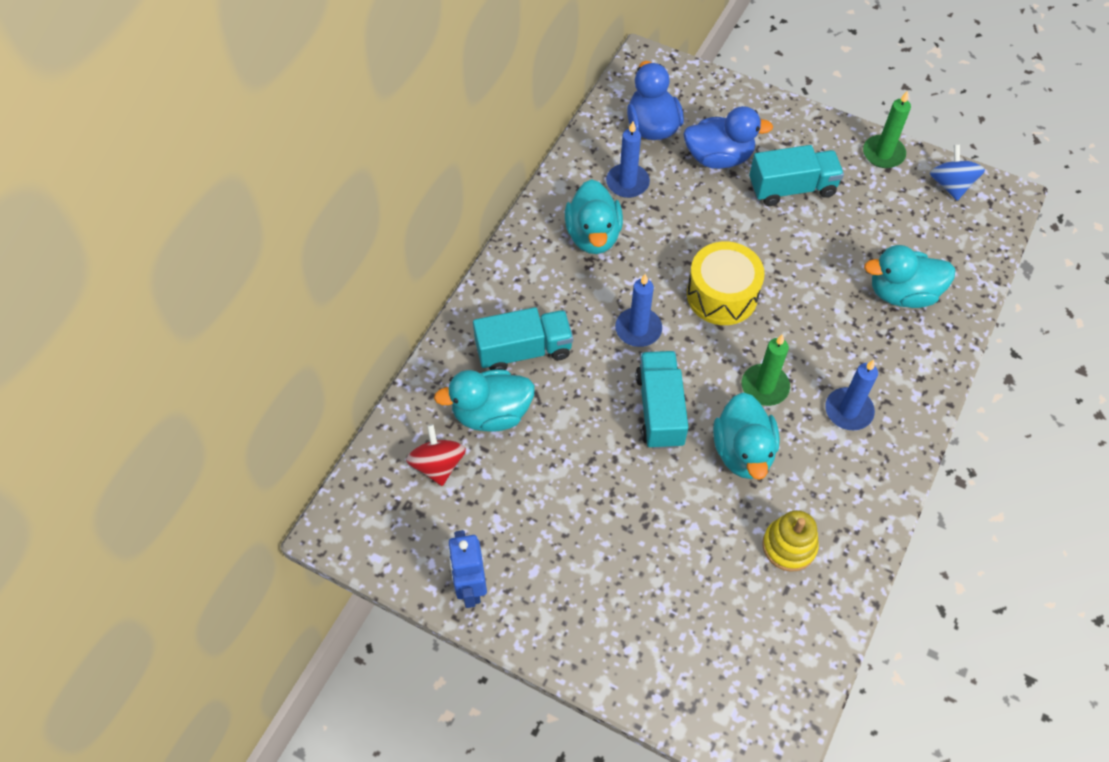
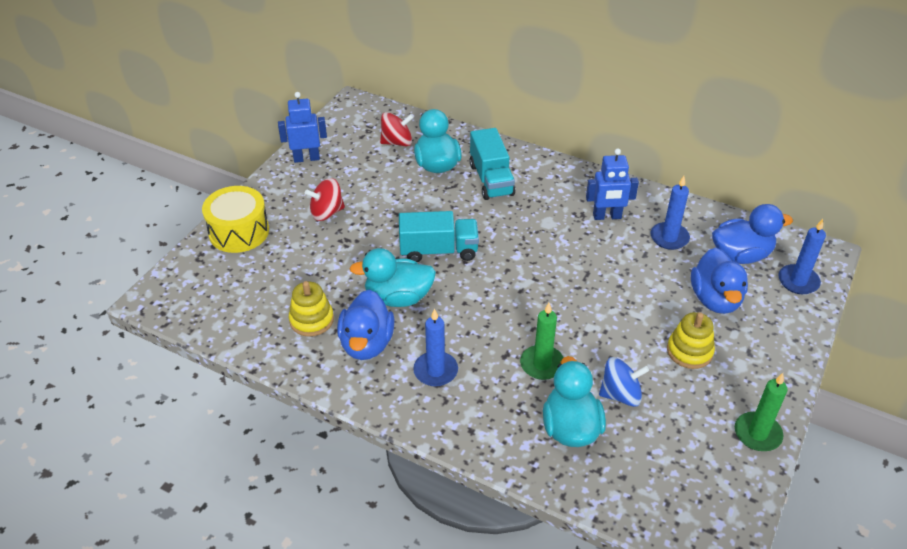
camera: 90 degrees right, 15 degrees down
(591, 546) = (327, 212): none -> red spinning top
(593, 235) = (607, 216): turquoise duck -> blue robot
(638, 329) = (514, 240): blue candle -> blue candle (798, 281)
(722, 295) = (554, 293): yellow drum -> yellow drum (239, 232)
(764, 386) = (460, 315): green candle -> green candle (542, 364)
(792, 188) = (689, 351): turquoise truck -> yellow stacking toy
(818, 482) = (367, 343): none -> blue duck
(950, 185) = (727, 493): blue spinning top -> blue spinning top (620, 394)

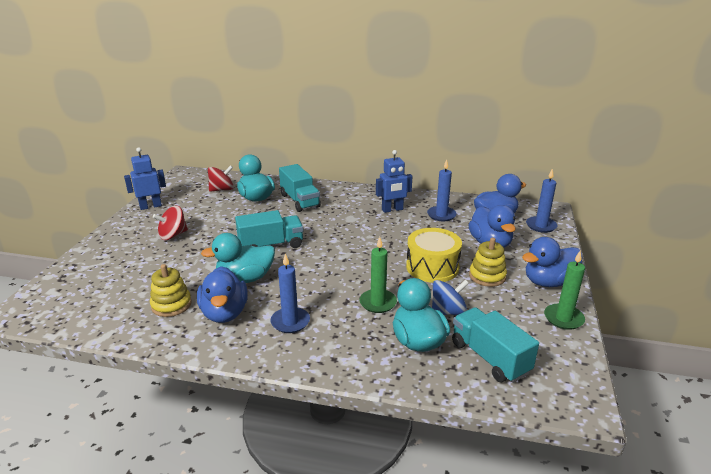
camera: 15 degrees left, 15 degrees down
(239, 232) = (97, 257): yellow drum -> yellow drum (432, 267)
(644, 467) = (489, 357): none -> turquoise truck
(764, 376) = (548, 282): none -> blue duck

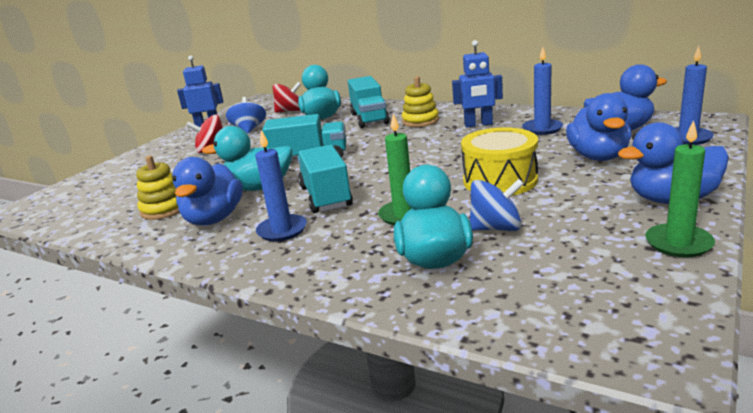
camera: 20 degrees right, 5 degrees down
(195, 211) = (249, 129): none -> blue spinning top
(487, 276) = (576, 191): yellow stacking toy -> yellow stacking toy (420, 121)
(489, 357) = (531, 284): turquoise truck -> turquoise truck (326, 197)

